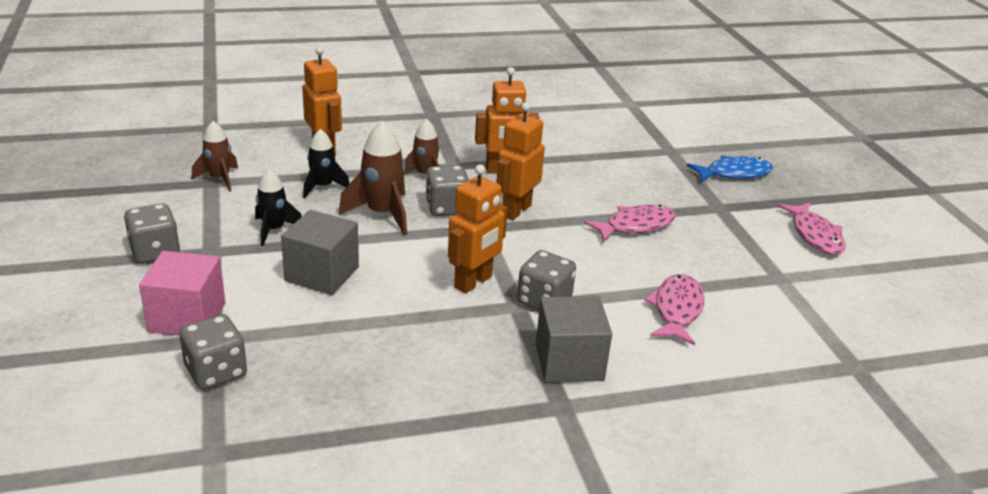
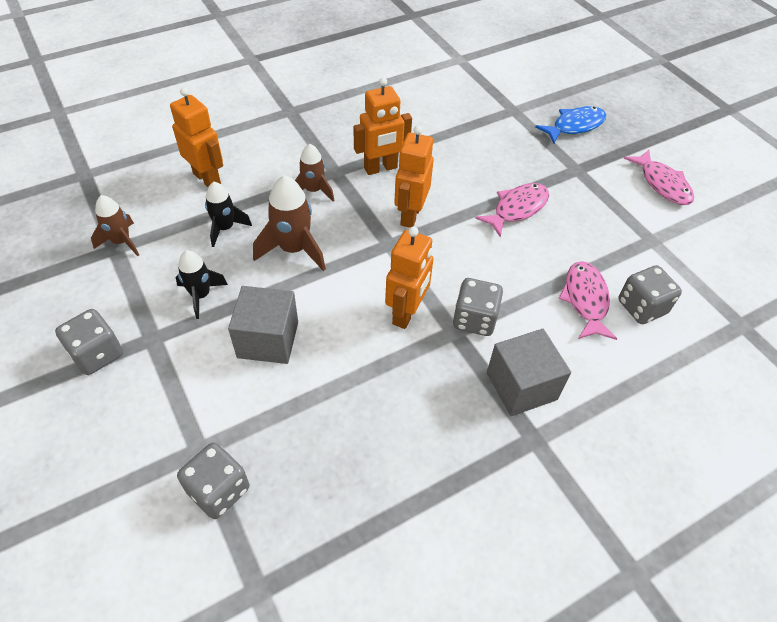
camera: 15 degrees left, 20 degrees up
(187, 317) = (163, 430): pink cube -> none
(447, 208) = (348, 227): grey dice -> grey dice (641, 307)

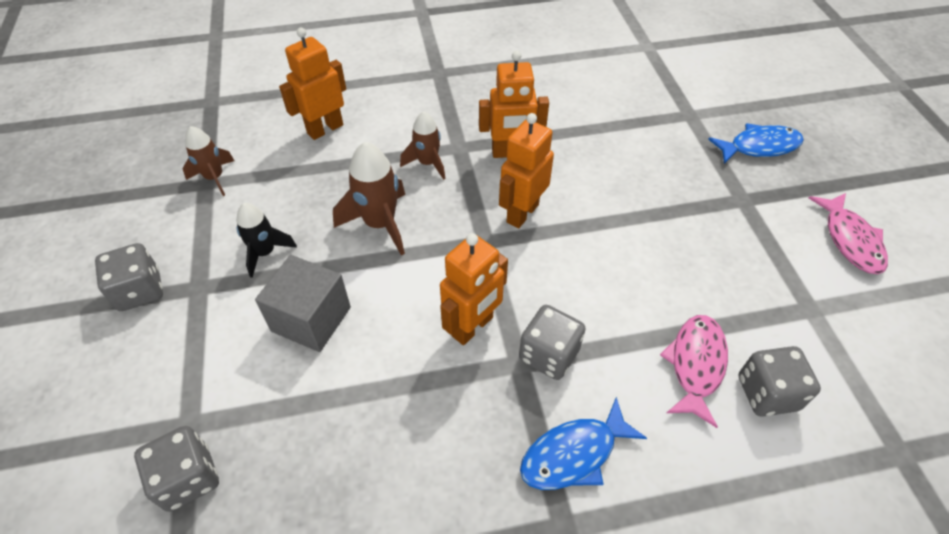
camera: 20 degrees right, 0 degrees up
(207, 179) = (325, 129): orange robot -> orange robot turned 105 degrees counterclockwise
(225, 228) = (320, 185): black rocket -> none
(517, 209) = (650, 232): pink fish -> none
(521, 386) = (574, 454): grey cube -> blue fish

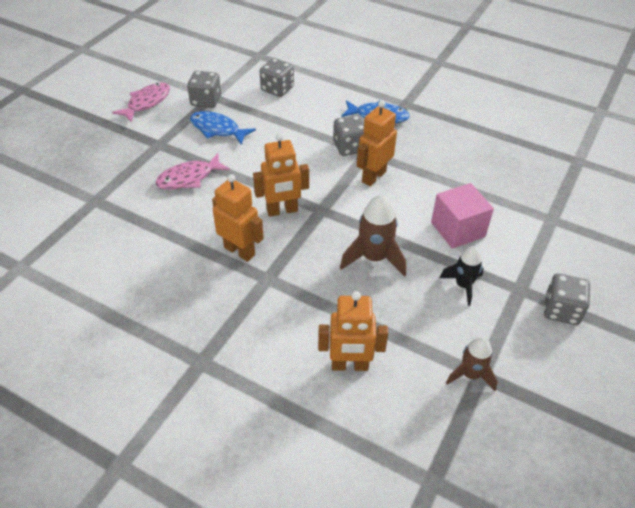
camera: 140 degrees left, 5 degrees down
(188, 478) = (559, 198): grey dice -> grey dice (206, 101)
(311, 319) = (458, 229): grey cube -> pink cube
(427, 163) = (302, 280): brown rocket -> none
(473, 327) = (373, 176): orange robot -> orange robot turned 45 degrees counterclockwise
(695, 365) = (291, 110): pink fish -> pink fish (189, 178)
(759, 147) = (98, 159): blue fish -> blue fish (217, 129)

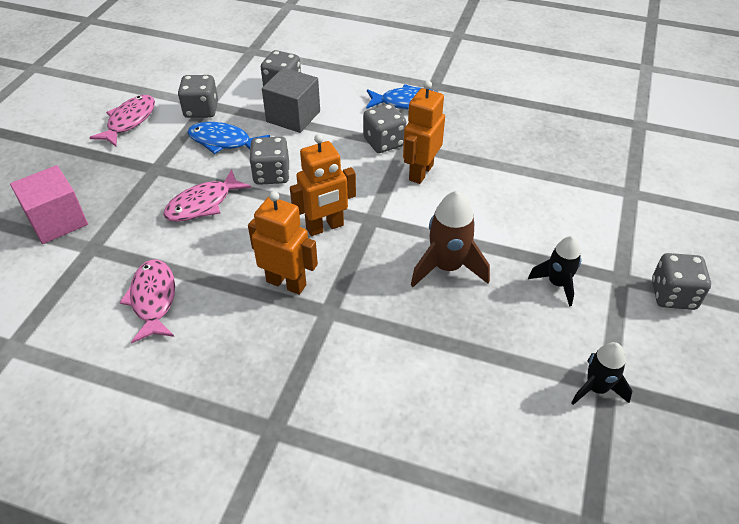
camera: 10 degrees left, 0 degrees up
(133, 248) = (153, 299): none -> pink fish
(250, 162) = (271, 174): none -> grey dice
(279, 116) = (293, 116): none -> grey cube
(349, 365) = (454, 401): orange robot -> none
(458, 229) = (532, 219): pink cube -> pink cube (57, 221)
(470, 375) = (596, 388): brown rocket -> black rocket

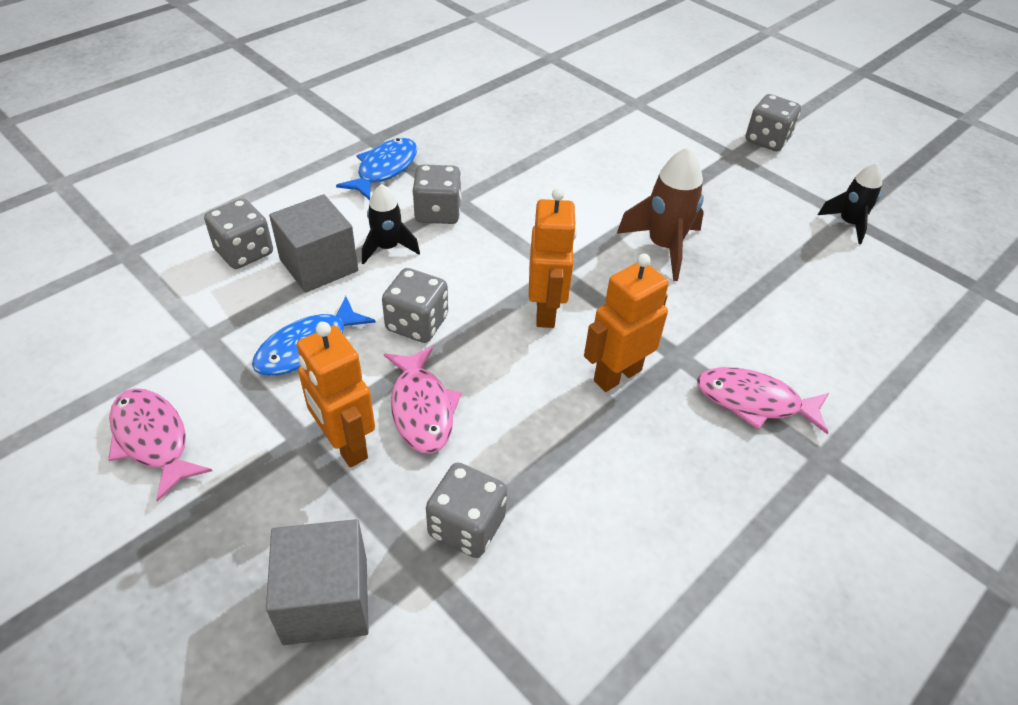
camera: 65 degrees left, 0 degrees up
(57, 221) = (326, 600): pink cube -> grey cube
(153, 299) = (572, 516): pink fish -> pink fish (754, 402)
(201, 110) = (212, 348): grey dice -> grey dice (466, 526)
(420, 172) = (511, 207): orange robot -> orange robot (345, 445)
(557, 283) = (722, 191): black rocket -> black rocket (387, 248)

